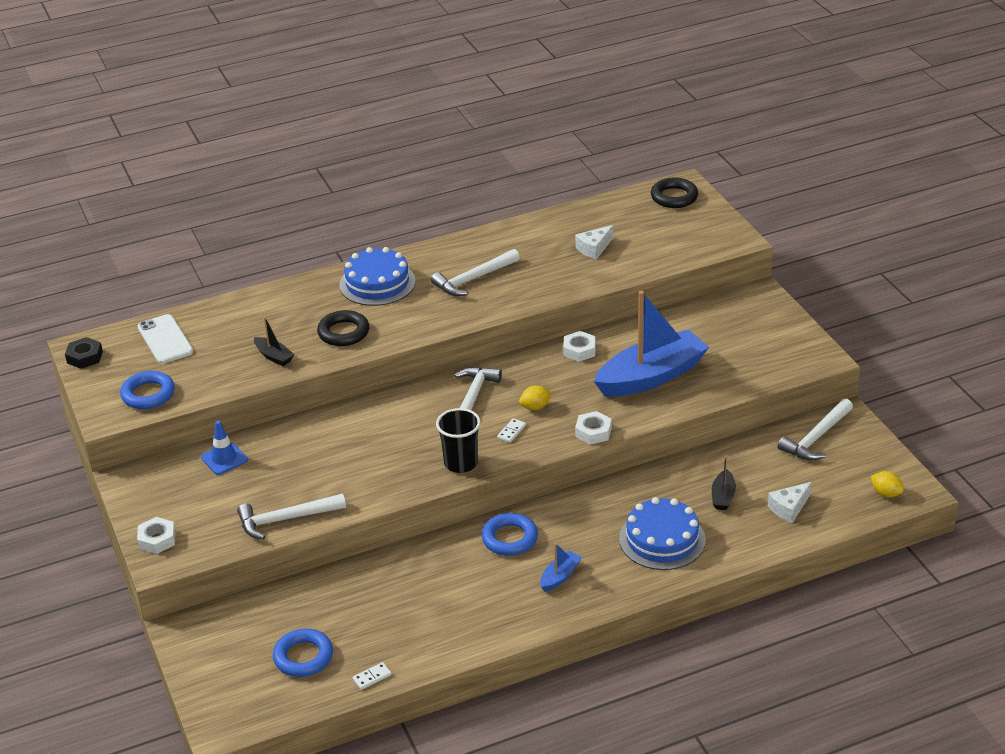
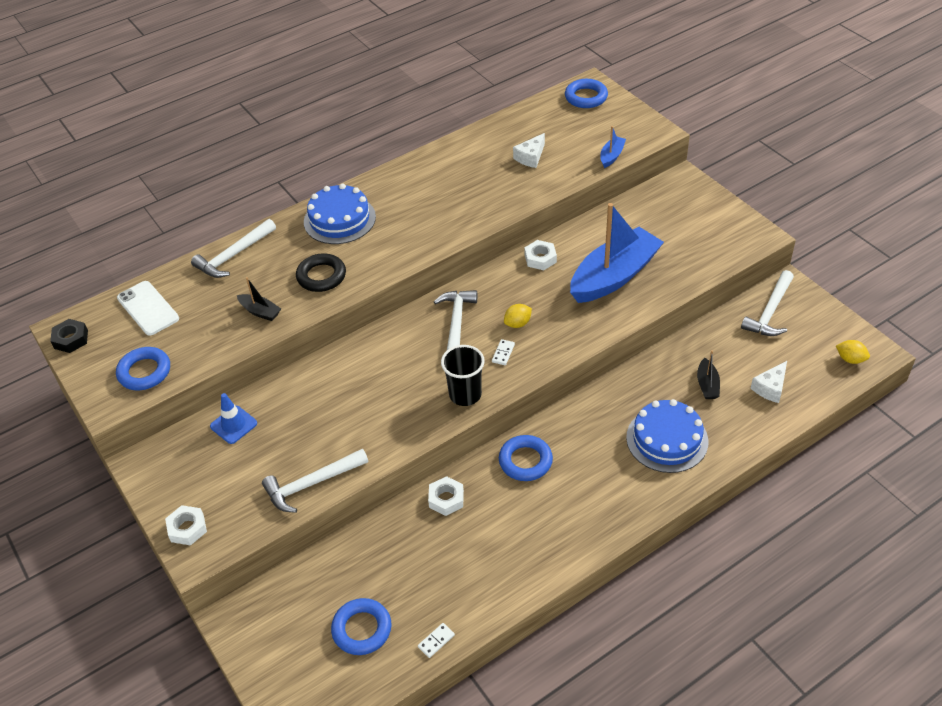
camera: 10 degrees left, 10 degrees up
(473, 279) = (429, 203): white hammer -> white hammer (233, 255)
(560, 576) = (585, 495): blue boat -> blue boat (611, 156)
(593, 432) = (579, 342): white nut -> white nut (446, 499)
(674, 197) = (586, 97): black ring -> blue ring

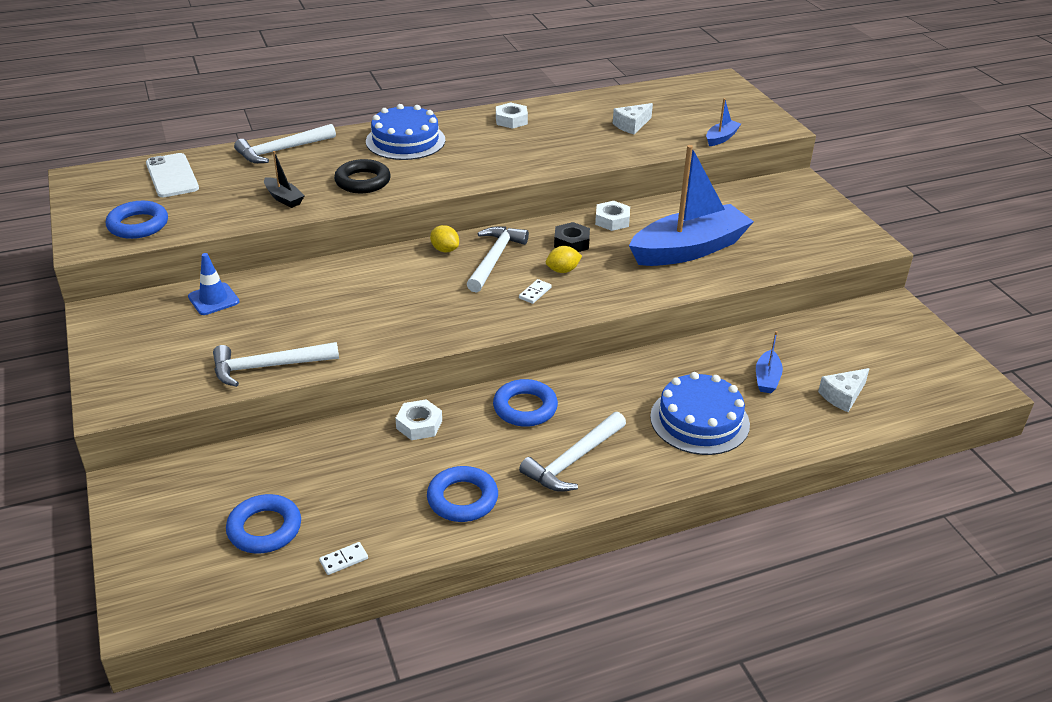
camera: 10 degrees right, 10 degrees down
(71, 339) = (81, 186): black nut -> black nut (571, 243)
(187, 528) = (114, 379): white nut -> white nut (511, 120)
(465, 394) = (476, 321): black cup -> none
(586, 97) = (712, 89): blue ring -> blue ring (462, 499)
(707, 385) = (767, 378): black boat -> blue boat
(770, 312) = (865, 325): white hammer -> white hammer (573, 460)
(850, 359) = (950, 387): yellow lemon -> yellow lemon (445, 250)

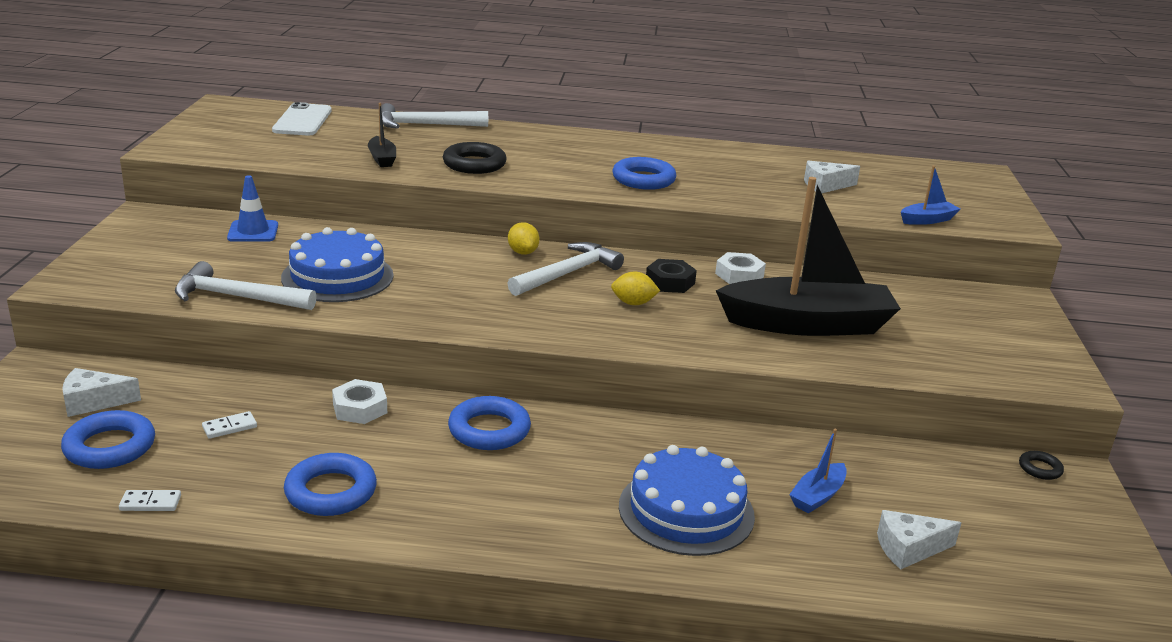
camera: 25 degrees right, 10 degrees down
(138, 225) = (227, 146): blue ring -> blue ring (643, 179)
(210, 497) = (93, 402): none -> white cheese
(405, 141) = (556, 144): blue cake -> blue cake (337, 276)
(511, 120) = (689, 153): white nut -> none
(535, 293) = (580, 314): white domino -> white domino (229, 427)
(573, 460) = (491, 498): white hammer -> none
(689, 249) = (807, 324): blue boat -> black boat
(874, 309) = (1040, 469): none -> black ring

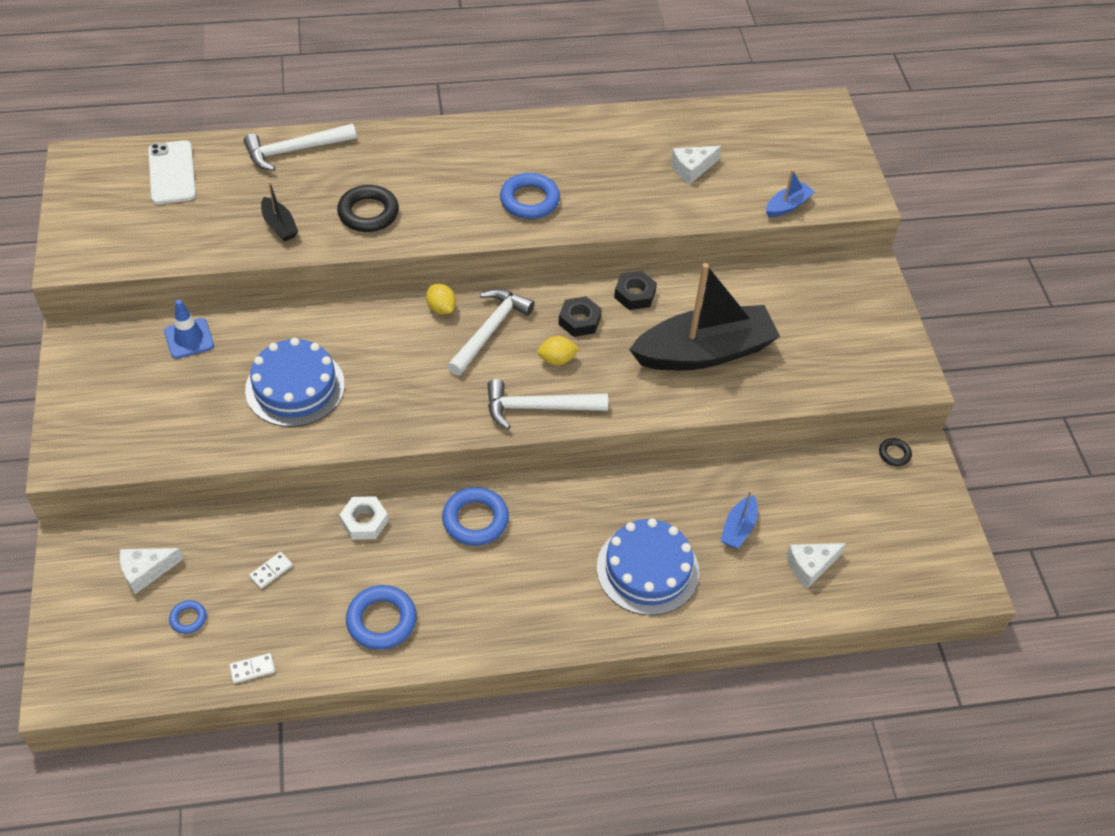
camera: 15 degrees left, 25 degrees up
(110, 447) = (188, 619): blue ring -> blue ring, size x0.52
(237, 297) = (223, 439): white hammer -> white hammer (538, 407)
(739, 275) = (634, 294): white nut -> black nut

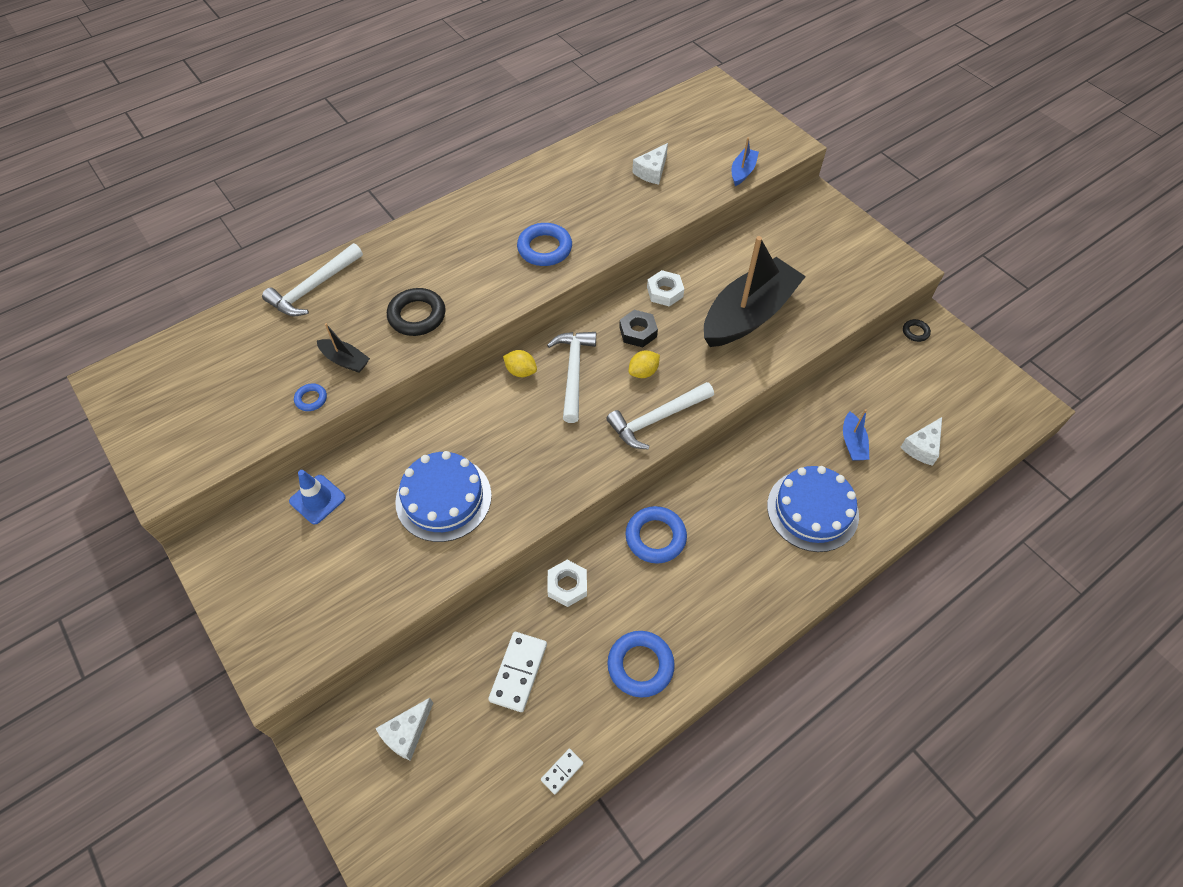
camera: 25 degrees left, 5 degrees up
(172, 173) = (211, 355): white phone -> none
(188, 619) = (474, 756): blue ring -> blue ring (311, 399)
(271, 571) = (518, 672): white domino -> white domino, size x1.88
(634, 294) = (665, 292): black nut -> white nut

